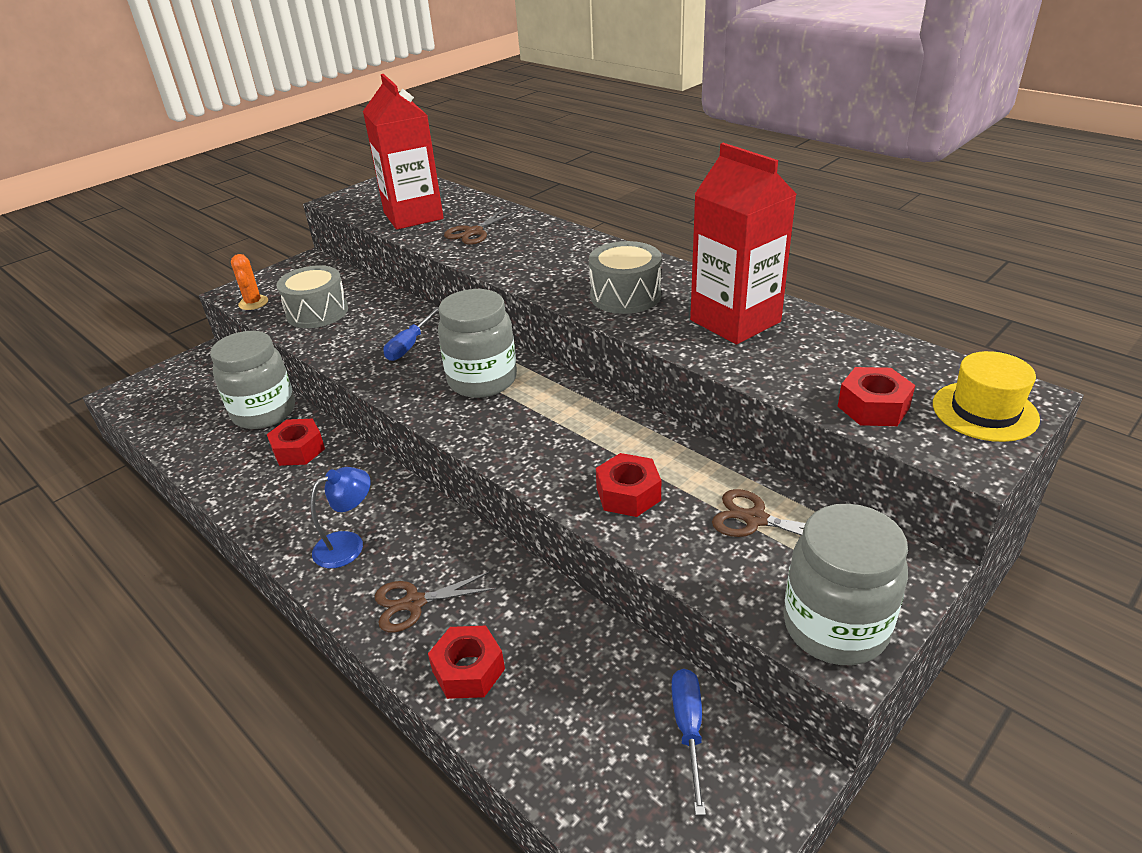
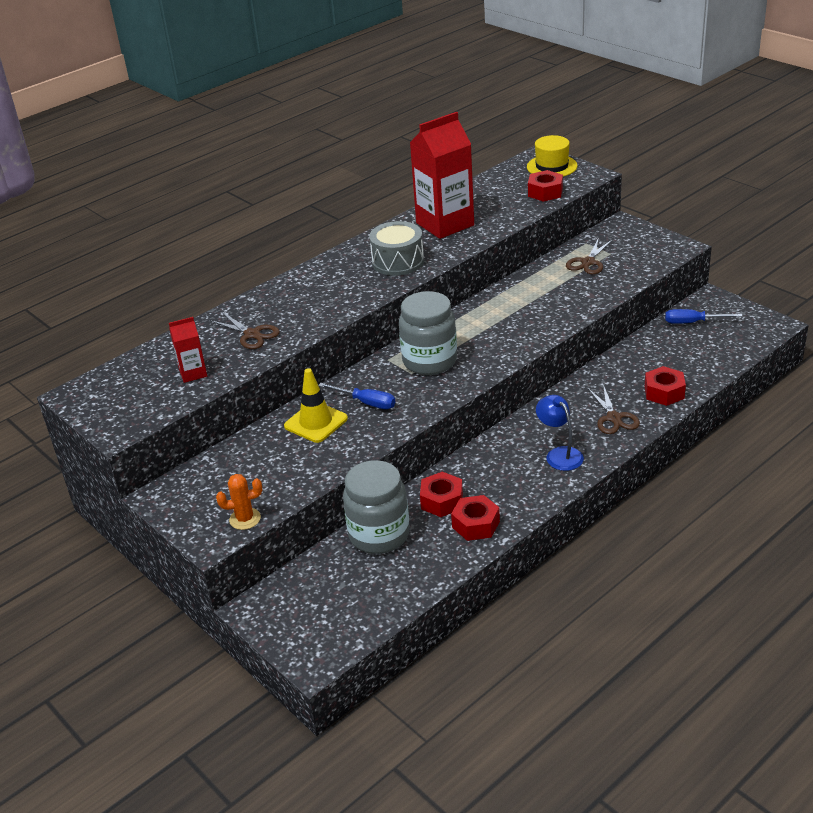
camera: 85 degrees left, 0 degrees up
(317, 312) = (284, 468): grey drum -> none
(384, 320) = (316, 422): none -> yellow traffic cone
(413, 216) = (193, 373): red carton -> red carton, size x0.48
(628, 494) = (565, 300): red nut -> red nut (476, 524)
(835, 627) = (662, 248): grey jar -> none

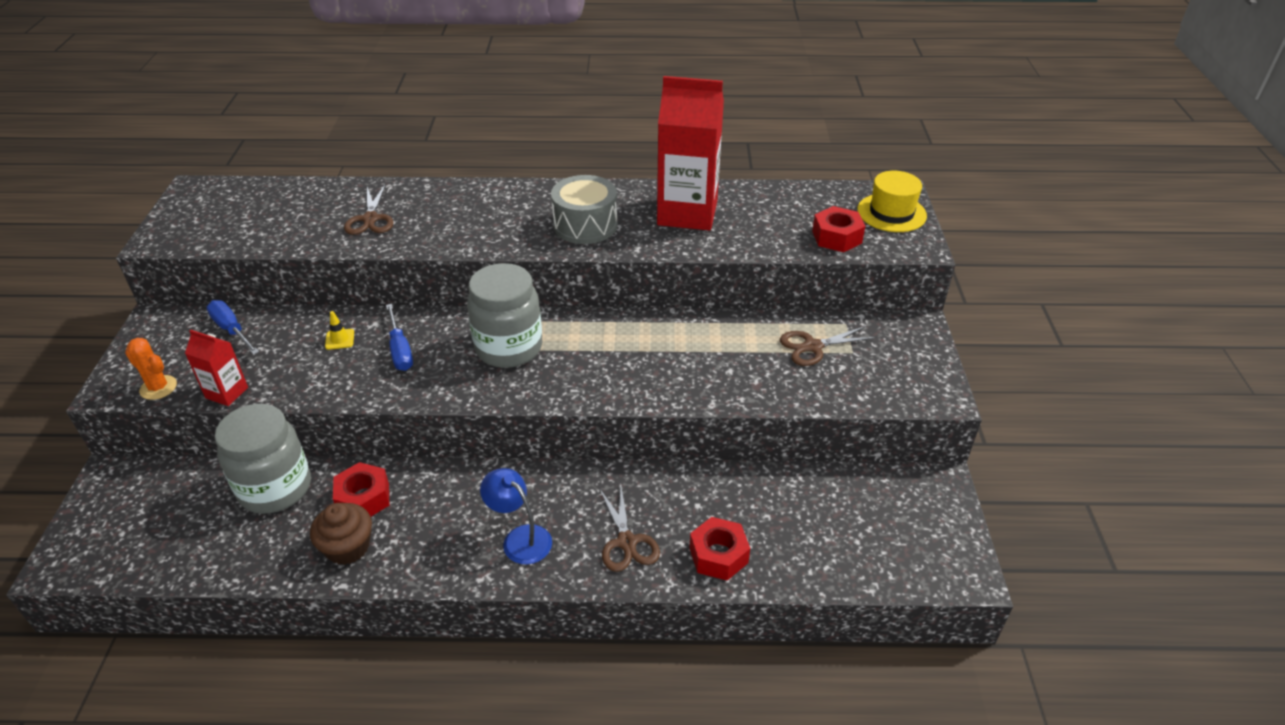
camera: 40 degrees right, 5 degrees up
(193, 373) = (279, 225): red carton -> red carton (227, 393)
(316, 422) = (339, 339): yellow traffic cone -> yellow traffic cone, size x0.48
(476, 524) = (347, 547): red nut -> brown cupcake
(559, 454) = (520, 538): blue lamp -> blue lamp turned 60 degrees counterclockwise
(614, 418) = (627, 542): brown scissors -> brown scissors turned 45 degrees counterclockwise
(693, 322) = (875, 497): blue screwdriver -> blue screwdriver (231, 330)

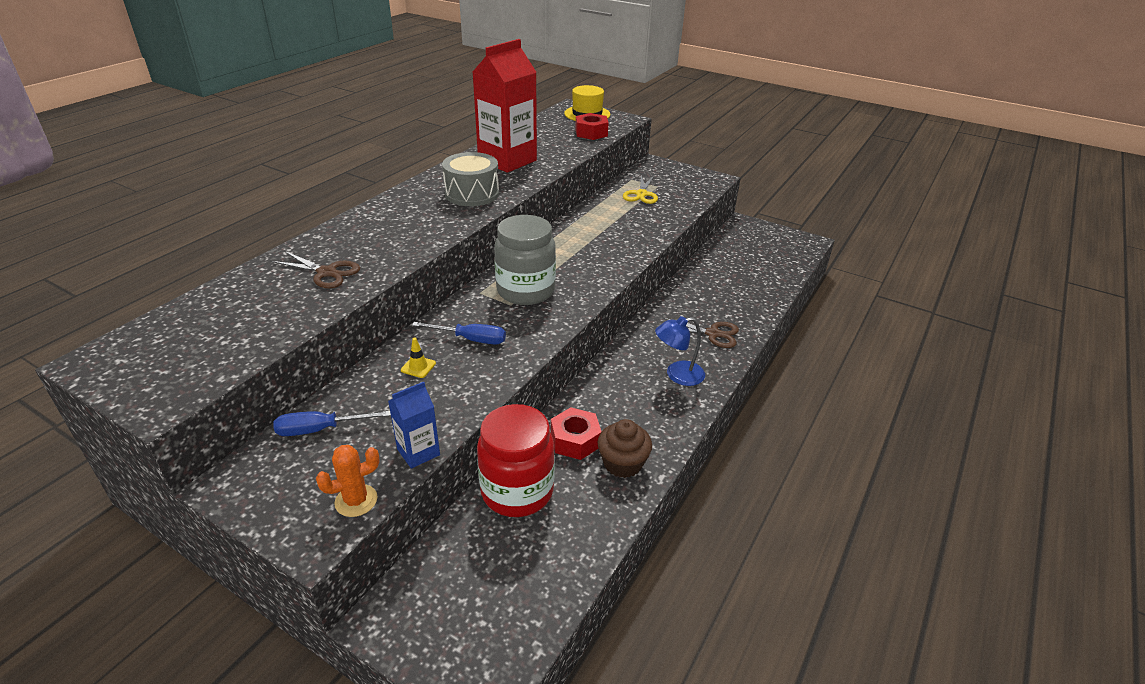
camera: 60 degrees left, 5 degrees down
(227, 393) = (418, 452): red carton -> blue carton
(275, 488) = (517, 491): grey jar -> red jar
(718, 555) = (746, 306): red nut -> none
(813, 347) = (641, 194): brown scissors -> yellow scissors

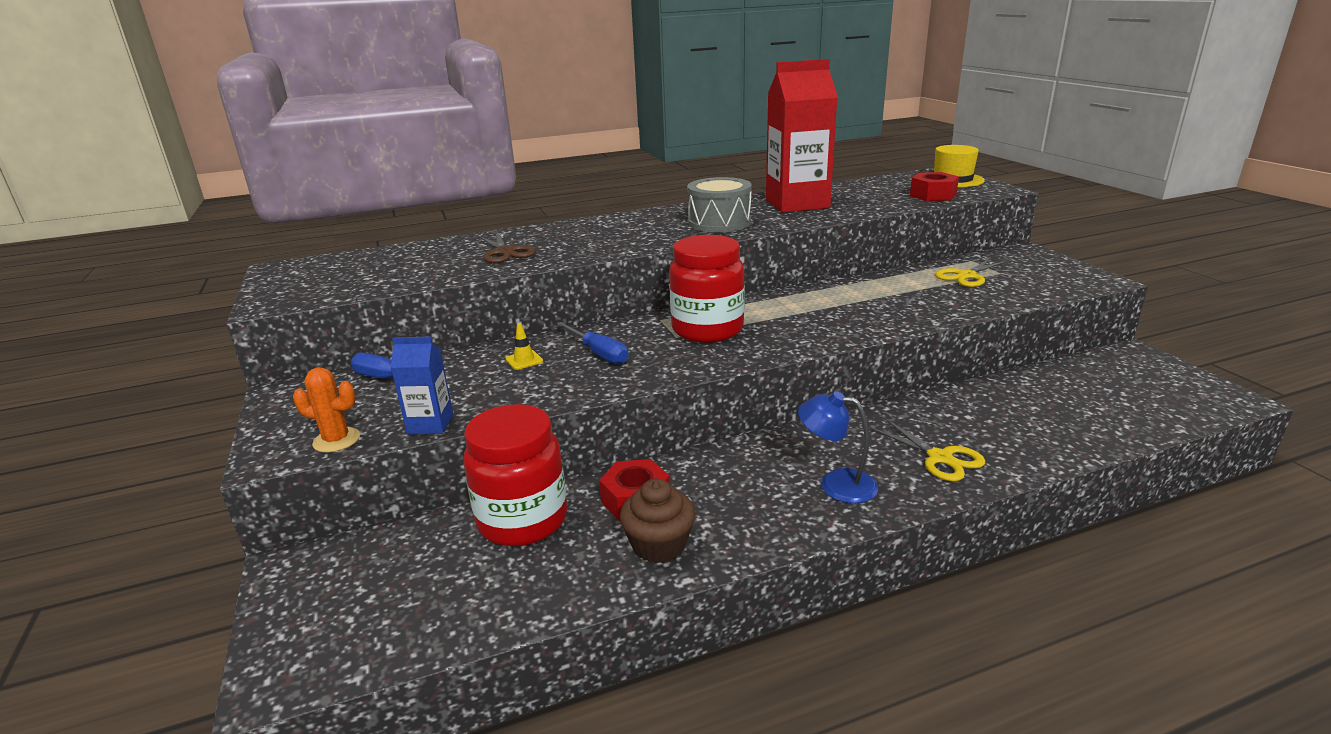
camera: 40 degrees right, 10 degrees down
(525, 291) = (707, 330): grey jar -> red jar
(713, 334) = (940, 458): brown scissors -> yellow scissors

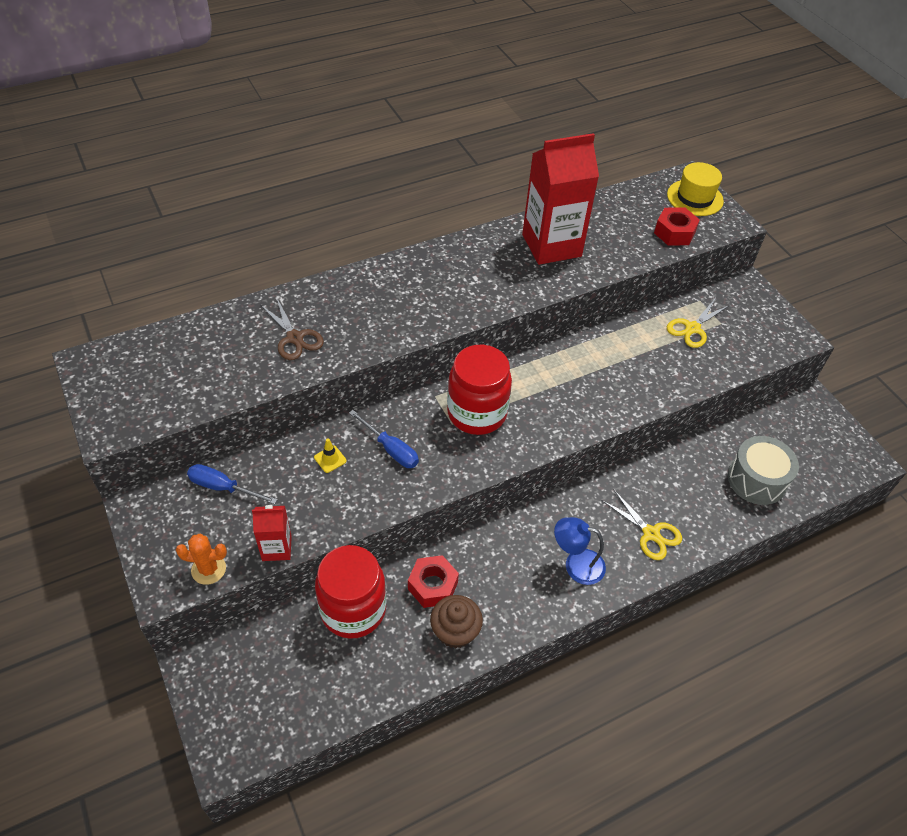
camera: 10 degrees left, 25 degrees up
(430, 424) = (277, 548): blue carton -> red carton
(719, 222) = (482, 283): grey drum -> grey drum (756, 480)

